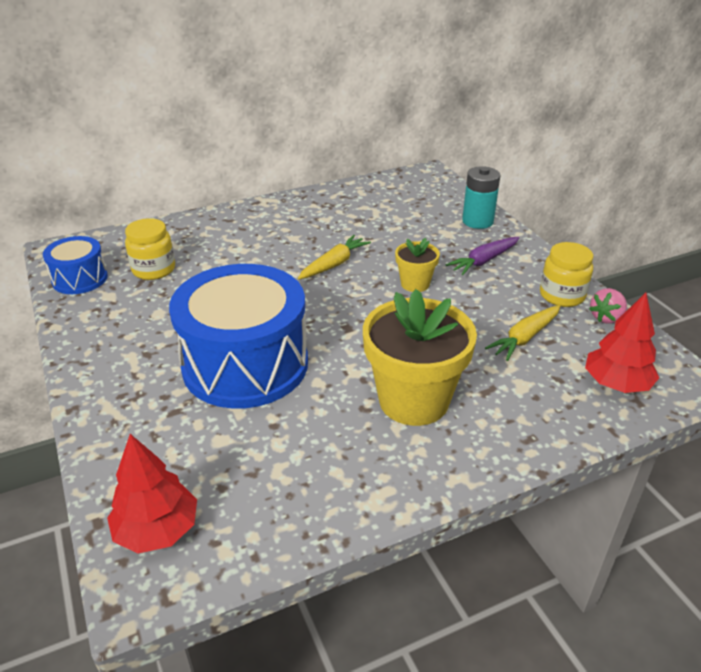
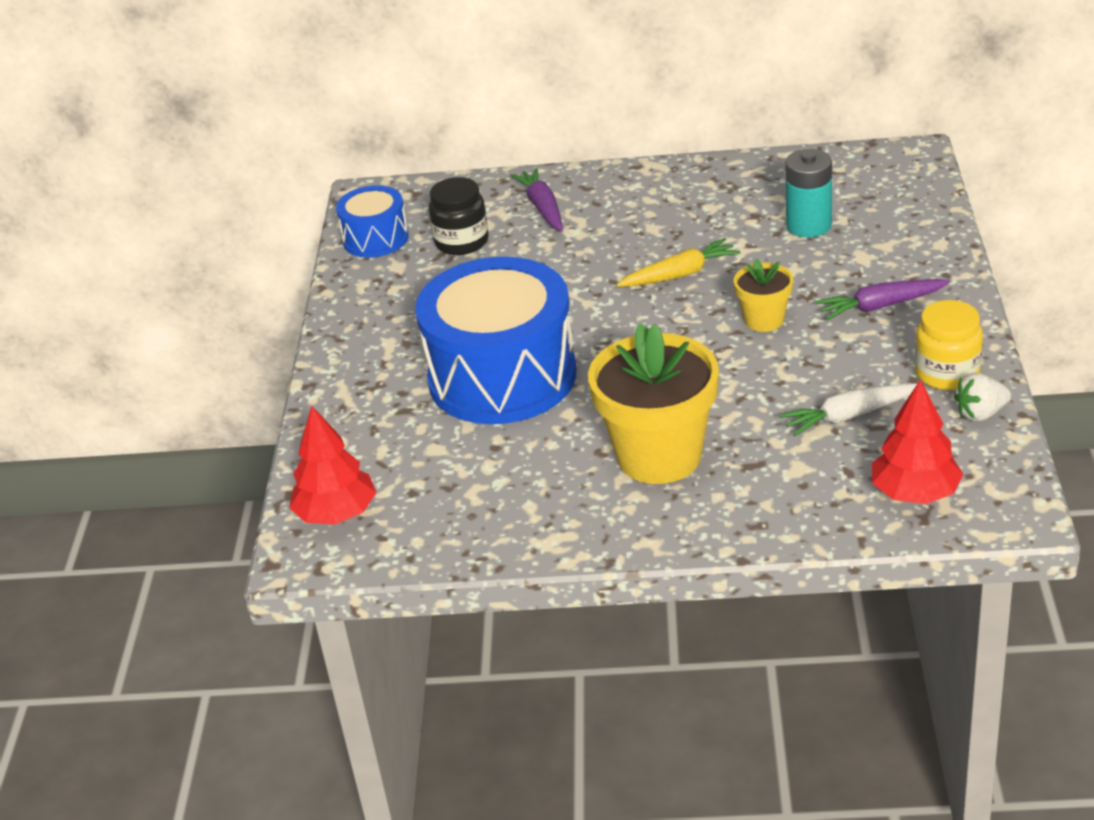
camera: 30 degrees right, 0 degrees up
(154, 269) = (462, 242): yellow jar -> black jar
(204, 237) = (542, 208): none -> purple carrot
(477, 221) = (921, 246): turquoise battery -> turquoise battery (809, 225)
(525, 338) = (849, 416): yellow carrot -> white carrot
(606, 318) = (980, 414): pink strawberry -> white strawberry

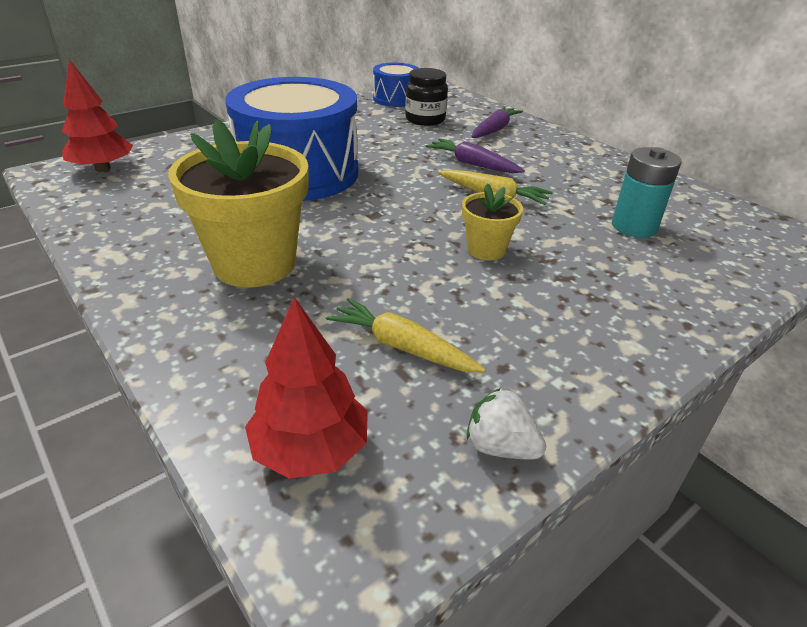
camera: 45 degrees right, 0 degrees up
(849, 416) = (402, 347): white carrot -> yellow carrot
(881, 306) = (586, 303): purple carrot -> purple carrot (473, 164)
(947, 373) = (540, 389): yellow jar -> none

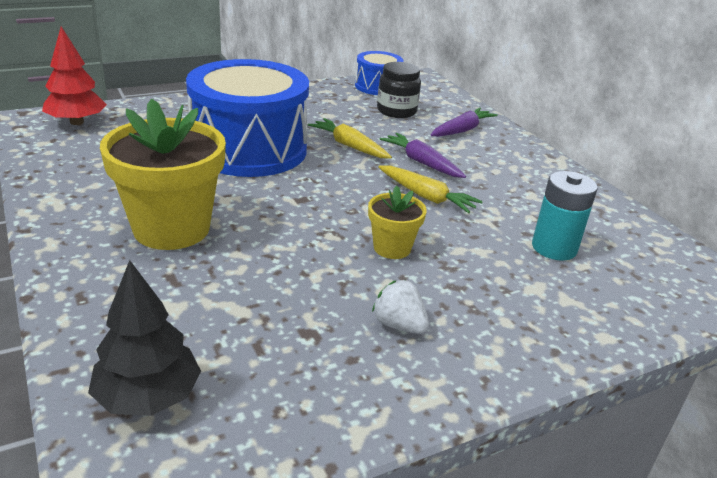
camera: 10 degrees right, 5 degrees down
(310, 449) = (148, 397): red tree -> black tree
(402, 347) = (269, 324): yellow carrot -> yellow carrot (349, 146)
(500, 447) = (314, 427): white strawberry -> white strawberry (399, 325)

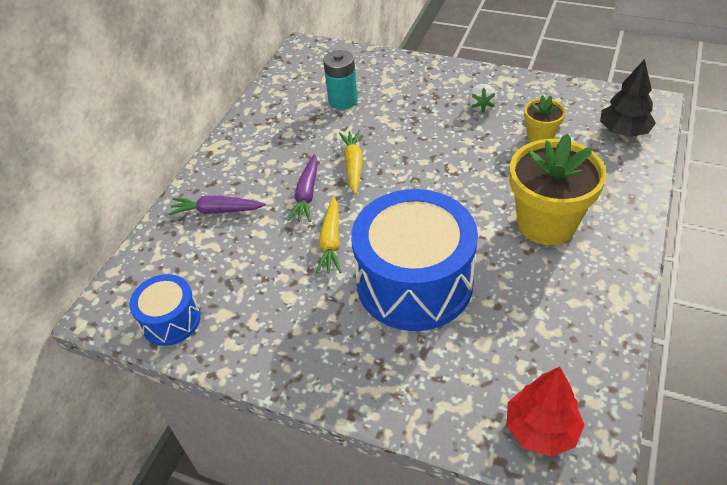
camera: 125 degrees left, 15 degrees up
(392, 248) = (428, 143): yellow flower pot -> yellow flower pot (540, 137)
(396, 111) = (222, 266): black jar -> none

